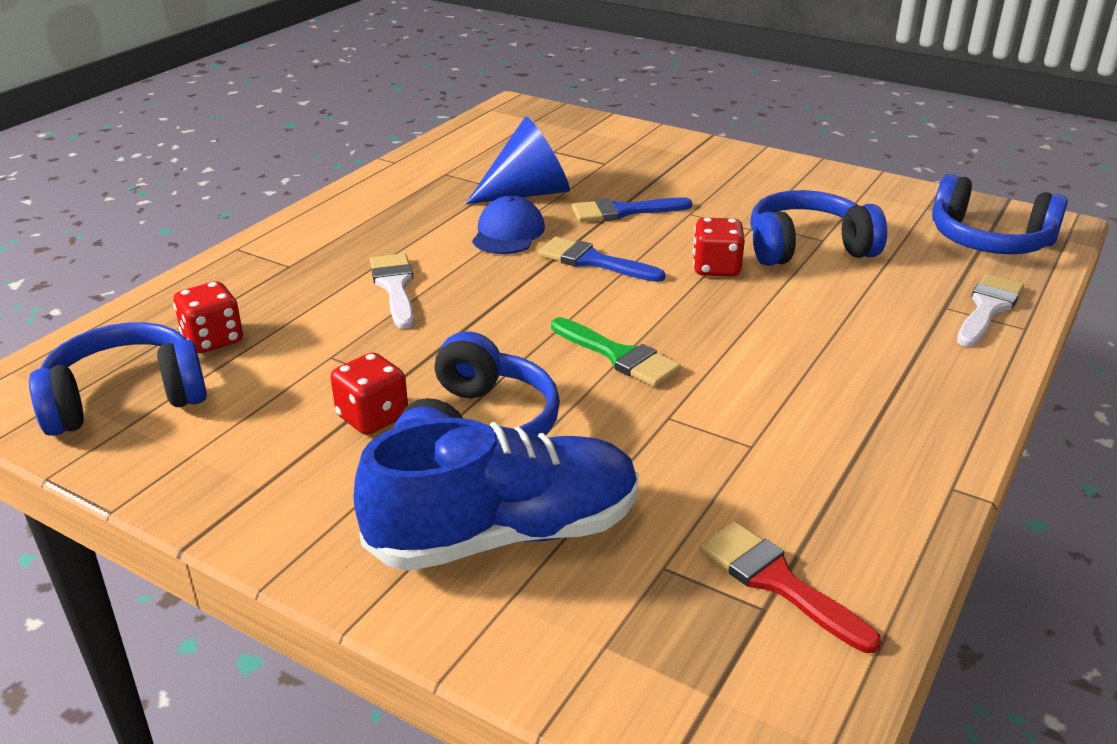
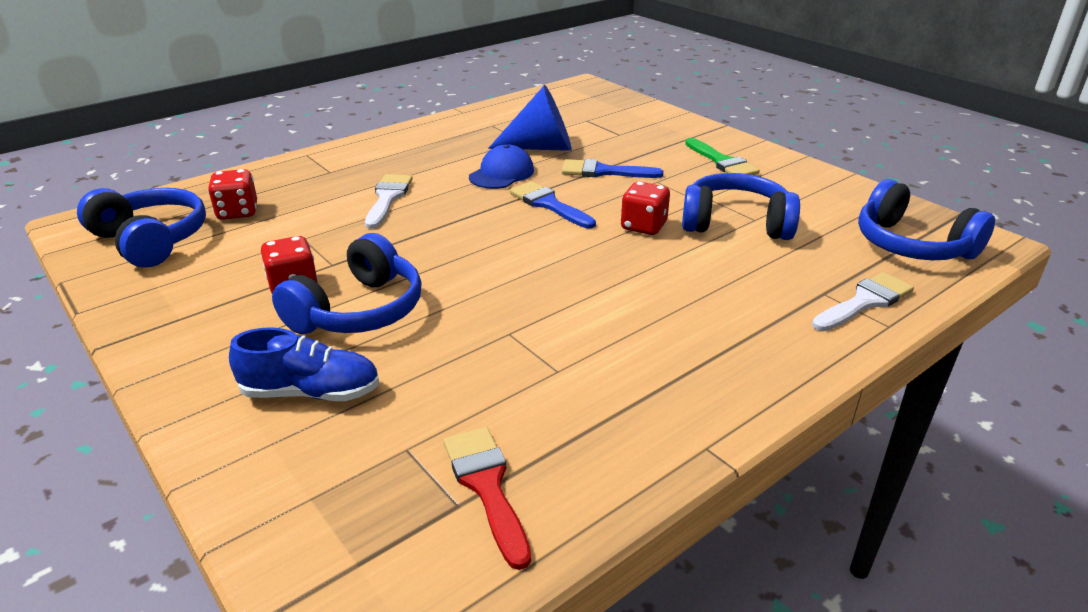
camera: 20 degrees right, 0 degrees up
(126, 398) = (151, 240): blue headphones -> blue headphones turned 45 degrees clockwise
(506, 534) = (311, 392): blue shoe -> blue shoe, size x0.61
(619, 356) = (509, 278): green brush -> green brush (722, 162)

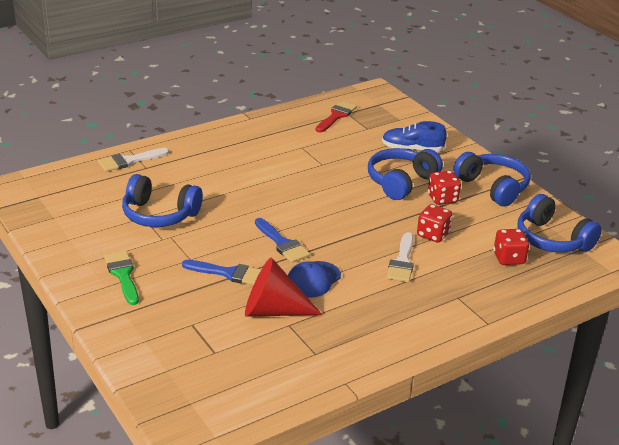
camera: 175 degrees left, 0 degrees up
(486, 486) = (336, 116): red brush -> red brush turned 135 degrees counterclockwise
(541, 147) = (273, 310): blue cone -> red cone
(643, 226) = (223, 218): red dice -> red dice (433, 235)
(911, 245) = (62, 189): blue headphones -> blue headphones (493, 187)

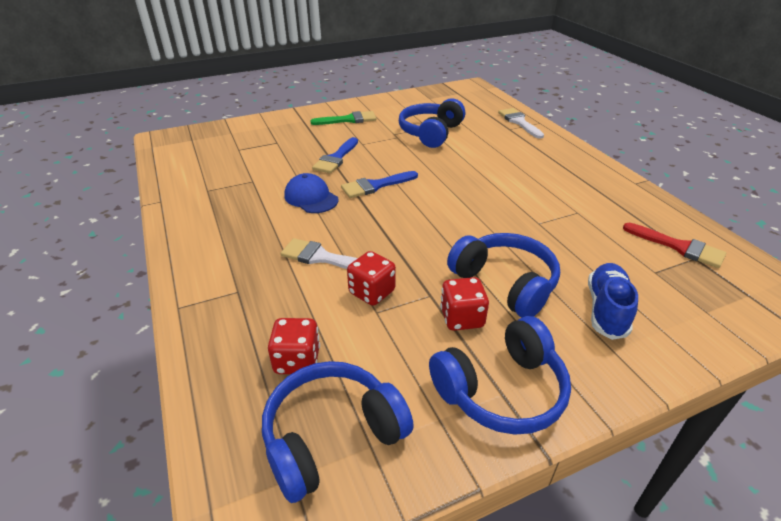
camera: 100 degrees right, 5 degrees up
(273, 310) = (275, 175): red cone -> none

